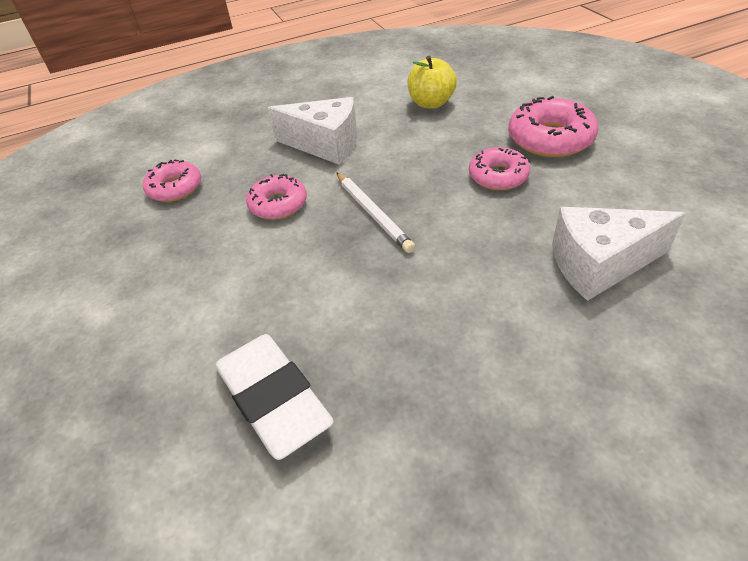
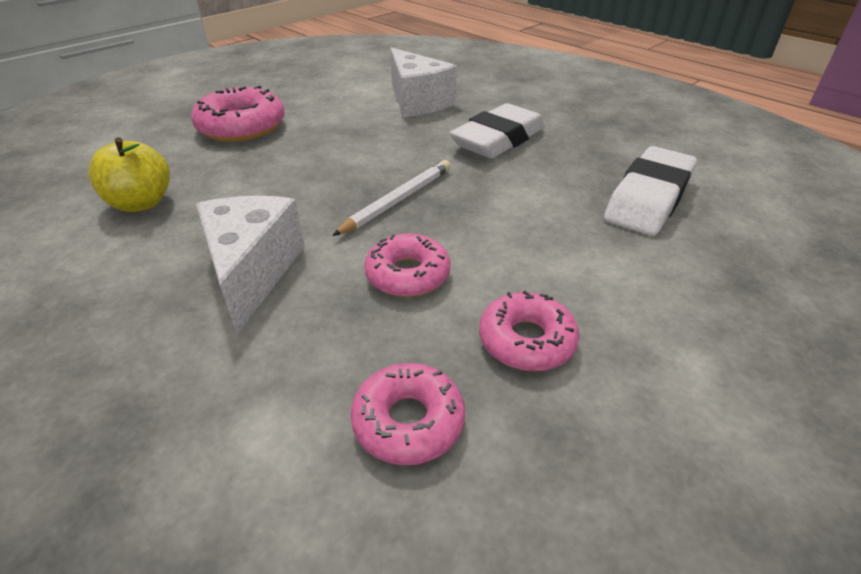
camera: 115 degrees left, 5 degrees down
(464, 312) = (498, 139): none -> white eraser
(498, 176) = (313, 144): pink donut -> pink donut (526, 340)

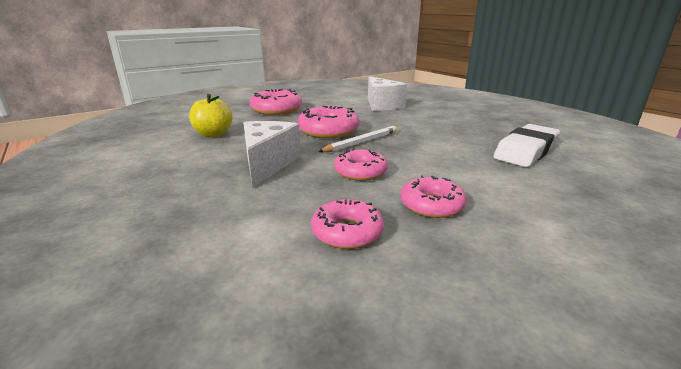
camera: 10 degrees right, 15 degrees down
(340, 176) = (328, 131): none -> pink donut
(498, 139) = (429, 122): white eraser -> none

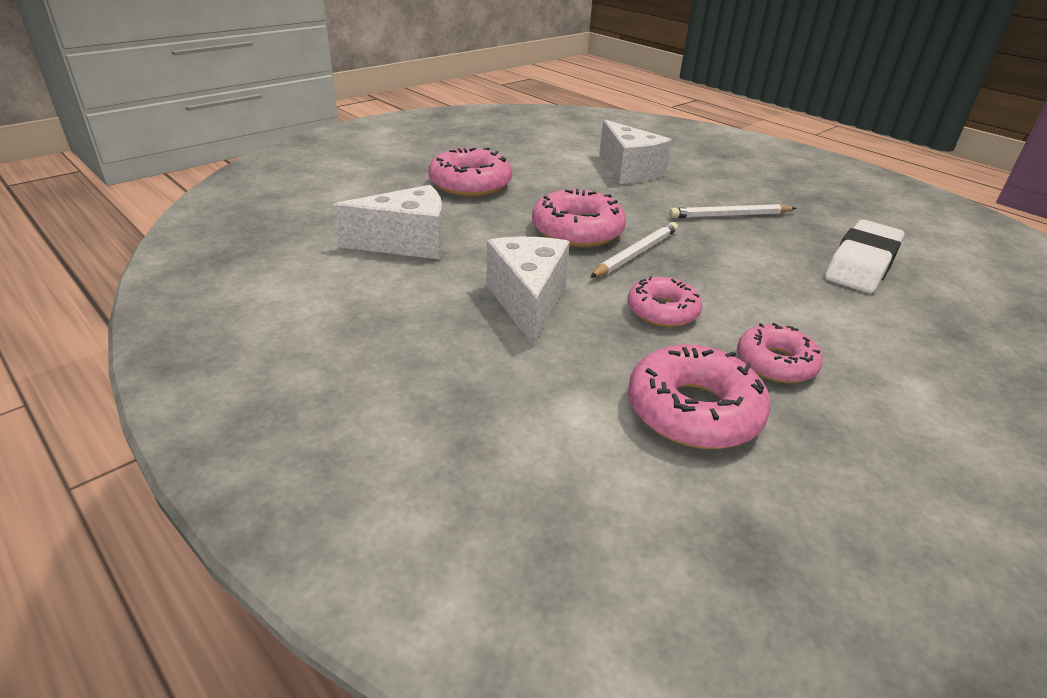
camera: 10 degrees left, 10 degrees up
(213, 134) = (406, 243): yellow apple -> white cheese
(347, 232) = (693, 411): pink donut -> pink donut, size x1.53
(438, 125) = (730, 215): none -> white pencil

